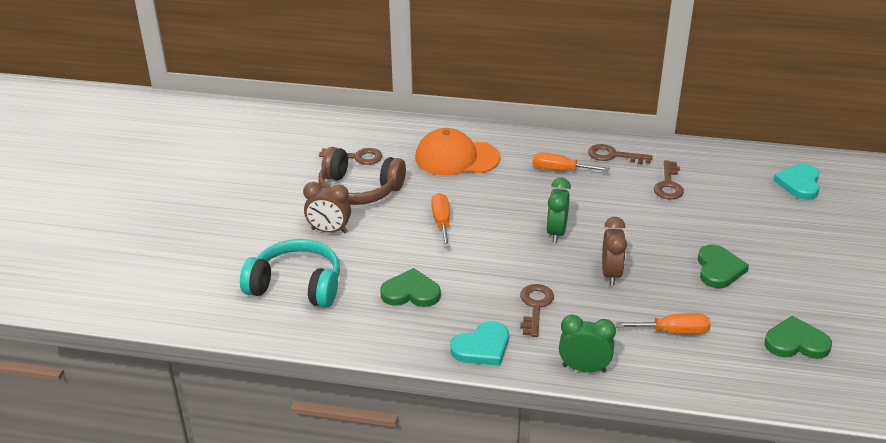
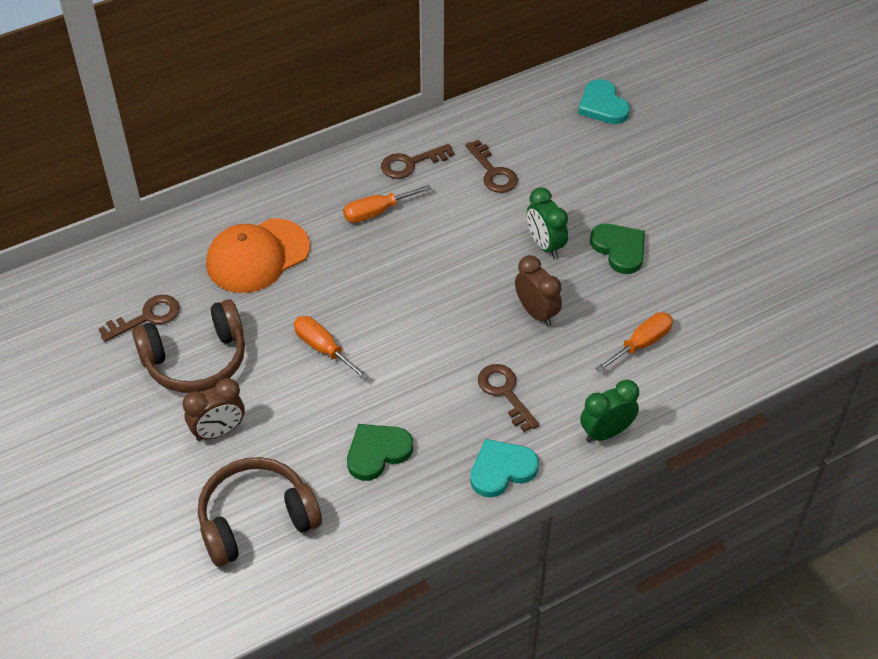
camera: 40 degrees left, 15 degrees up
(296, 285) = (256, 519): turquoise headphones -> brown headphones
(482, 347) = (501, 470): turquoise heart -> turquoise heart turned 135 degrees counterclockwise
(556, 233) = (444, 294): green clock -> green clock (545, 245)
(796, 342) = (742, 292): green heart -> none

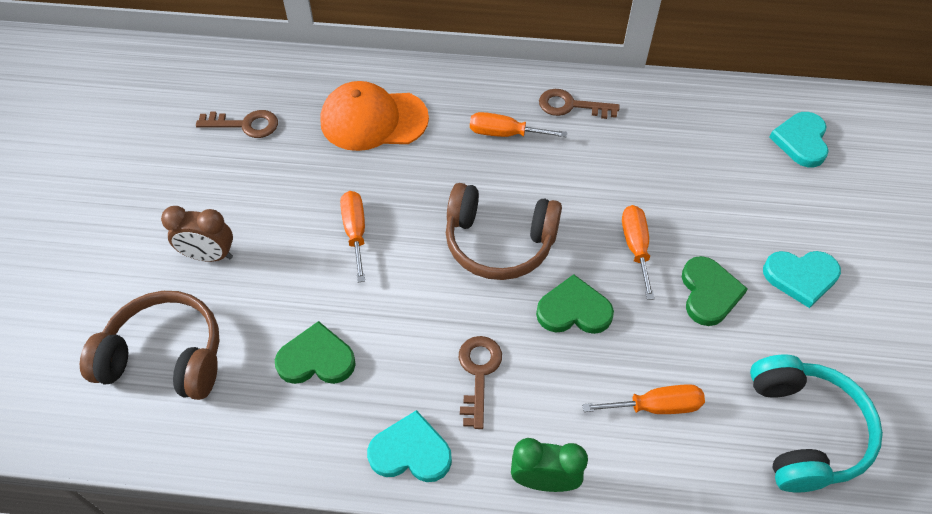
camera: 35 degrees right, 5 degrees up
(196, 360) = (248, 182): brown headphones -> brown headphones (499, 242)
(493, 172) = (641, 151): brown key -> none
(536, 312) = (574, 310): brown clock -> green heart
(545, 245) = (635, 247): green clock -> orange screwdriver
(672, 205) = (801, 277): none -> turquoise heart
(744, 304) = (804, 431): none -> turquoise headphones

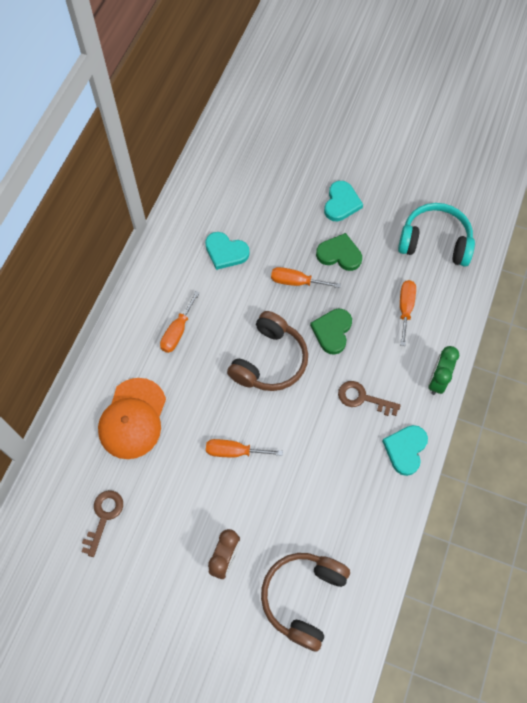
camera: 75 degrees left, 10 degrees up
(316, 359) = (329, 495): green heart -> none
(571, 106) = (166, 282): brown key -> none
(801, 141) = (243, 160): turquoise heart -> turquoise heart (226, 252)

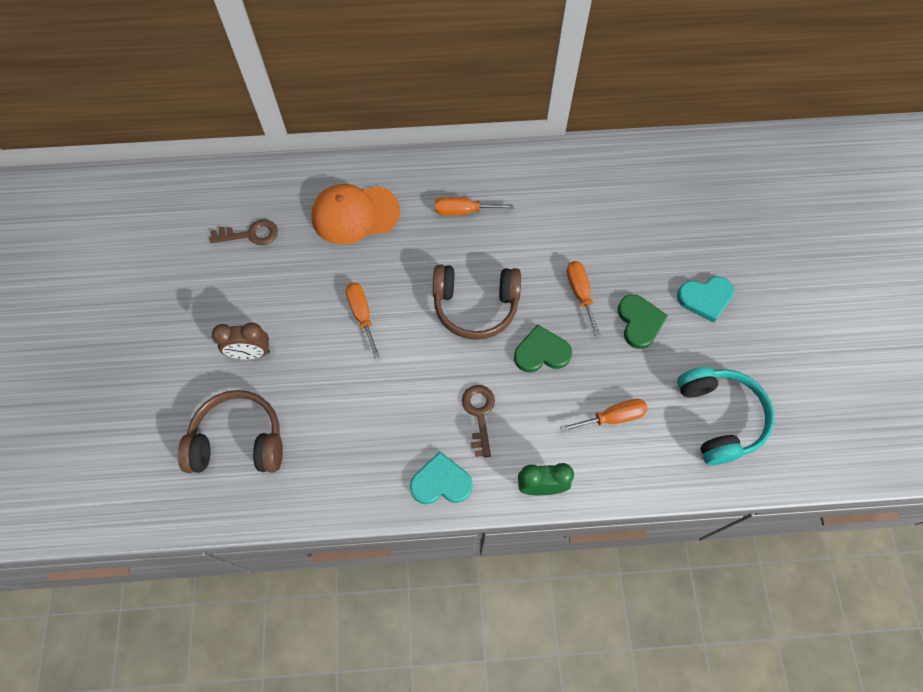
camera: 65 degrees right, 0 degrees up
(226, 252) = (575, 214): turquoise heart -> none

